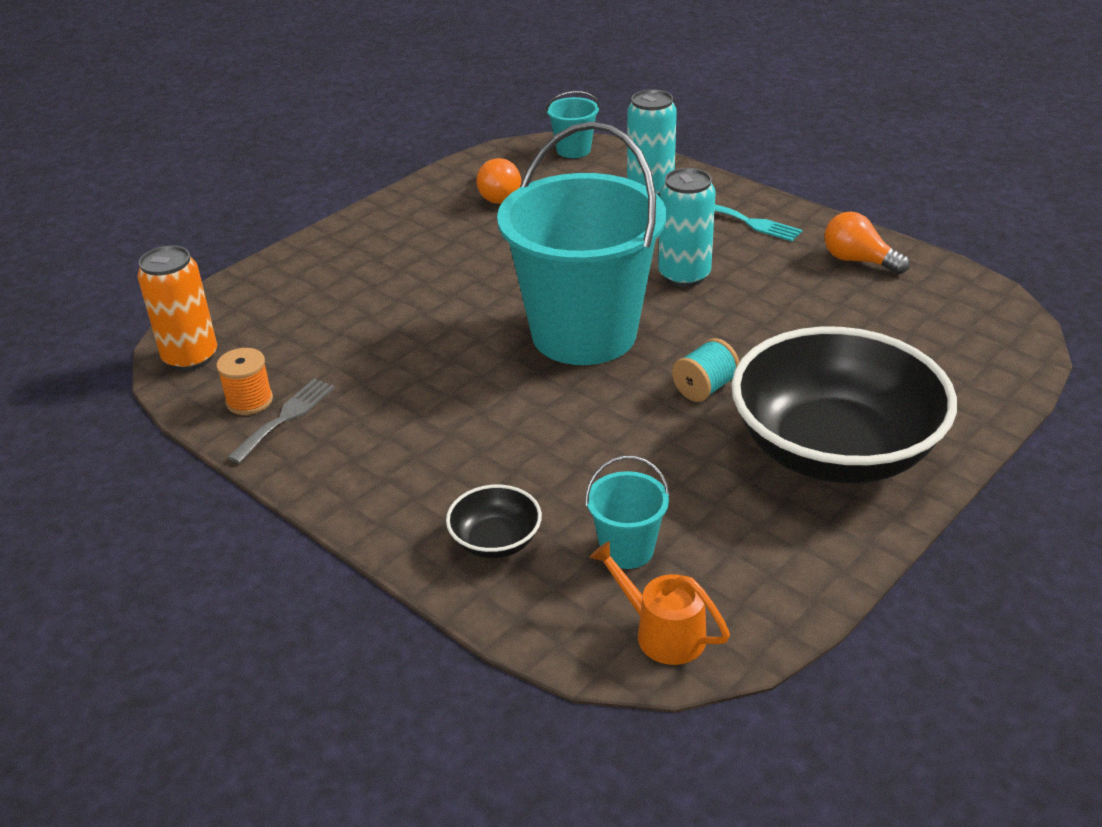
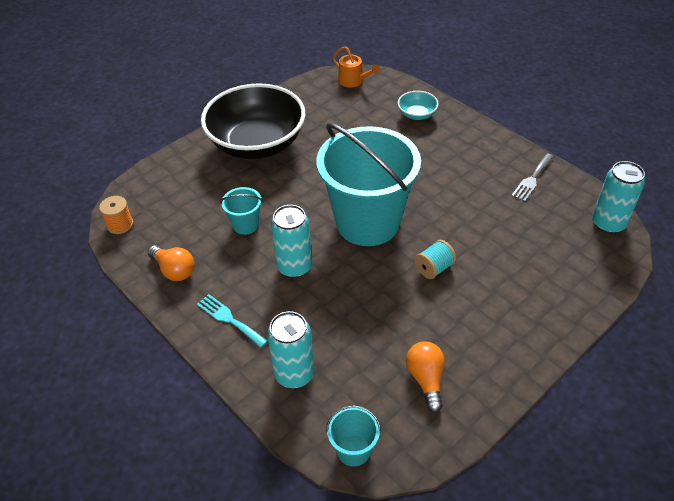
camera: 175 degrees left, 10 degrees up
(190, 357) = (608, 223): orange can -> turquoise can
(249, 401) = (557, 190): orange spool -> orange spool (120, 224)
(495, 541) = (417, 114): black bowl -> turquoise bowl
(627, 549) = (362, 108): turquoise bucket -> turquoise bucket (245, 225)
(704, 388) = (307, 181): turquoise spool -> turquoise spool (434, 268)

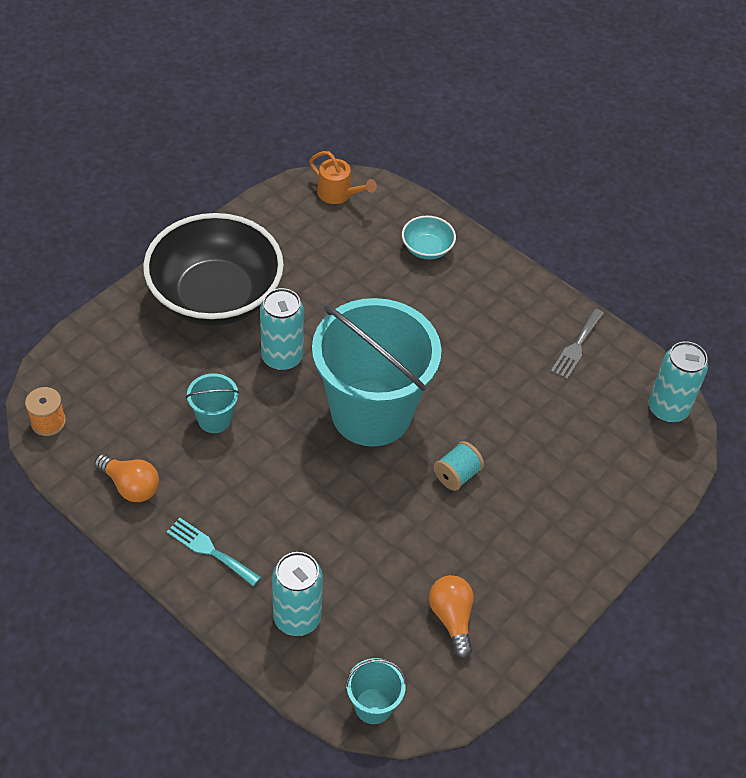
camera: 10 degrees left, 5 degrees up
(294, 267) = (284, 477): turquoise can -> turquoise can (282, 357)

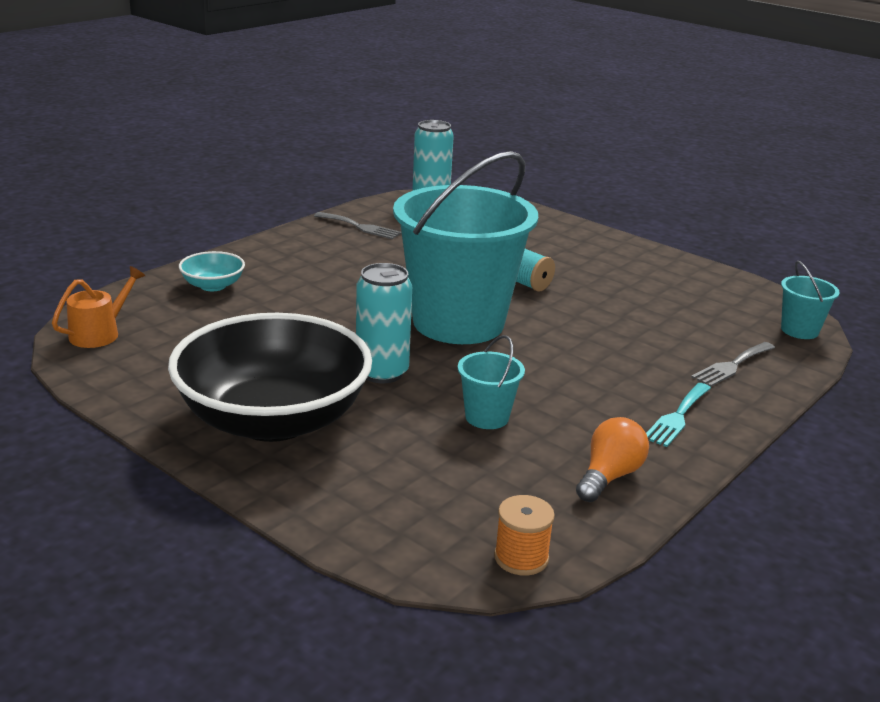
camera: 90 degrees left, 25 degrees down
(297, 617) = (732, 366): turquoise can -> grey fork
(452, 618) = (688, 294): orange light bulb -> none

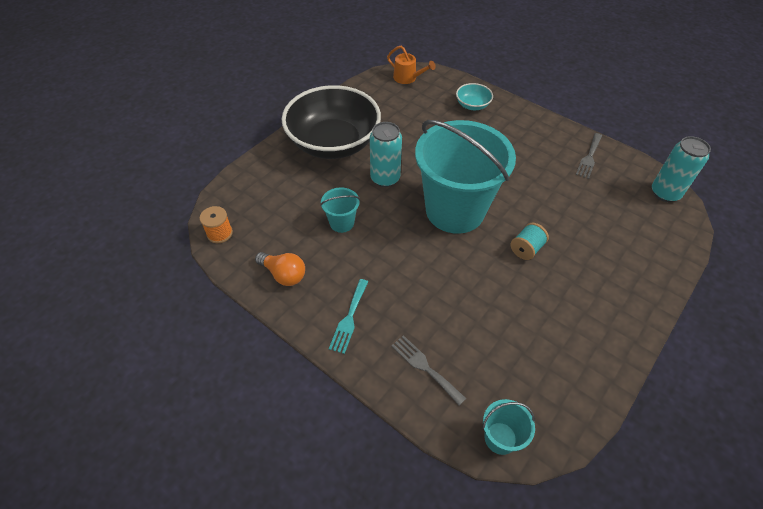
camera: 90 degrees right, 25 degrees up
(677, 417) = (349, 318): turquoise fork -> turquoise fork turned 105 degrees counterclockwise

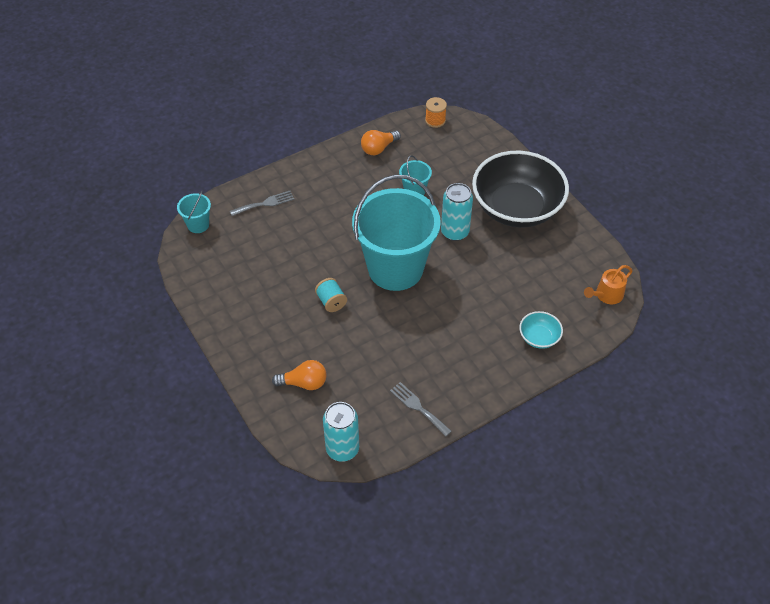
camera: 110 degrees right, 0 degrees up
(349, 318) = (323, 175): turquoise fork -> none
(629, 240) = (304, 383): none -> orange light bulb

